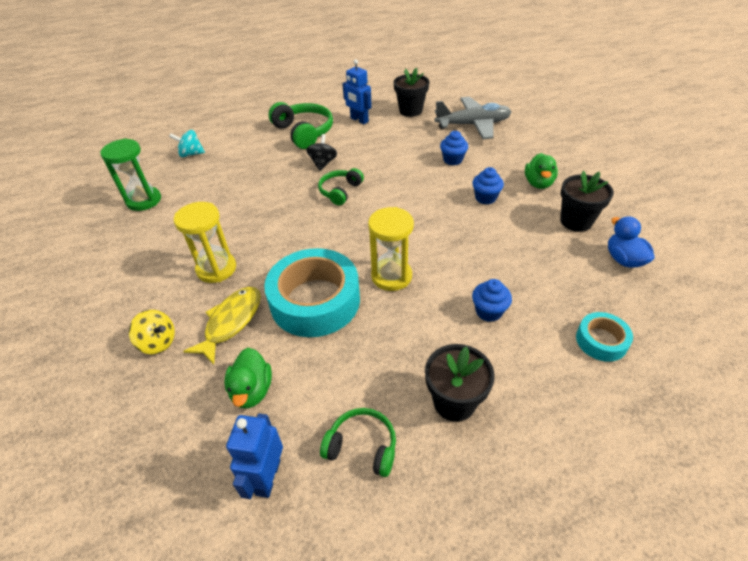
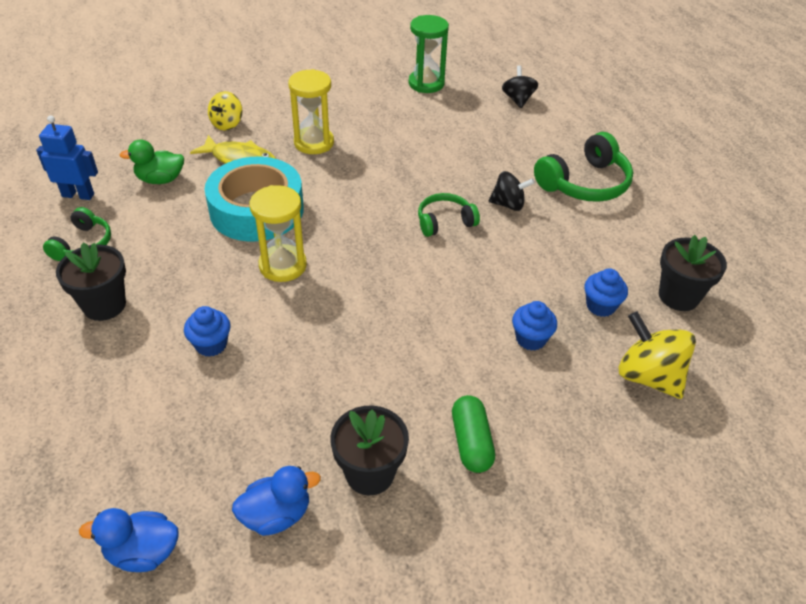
camera: 85 degrees right, 0 degrees up
(191, 154) = (518, 100): turquoise spinning top -> black spinning top
(340, 191) = (445, 222): green headphones -> green headphones turned 45 degrees counterclockwise
(359, 120) = (632, 236): blue robot -> none
(473, 125) = (648, 376): grey plane -> yellow spinning top
(485, 198) = (431, 368): blue cupcake -> blue cupcake (600, 306)
(538, 183) = (471, 442): green duck -> green capsule
(601, 341) = (140, 445): turquoise tape -> none
(684, 322) = (143, 552): none -> blue duck

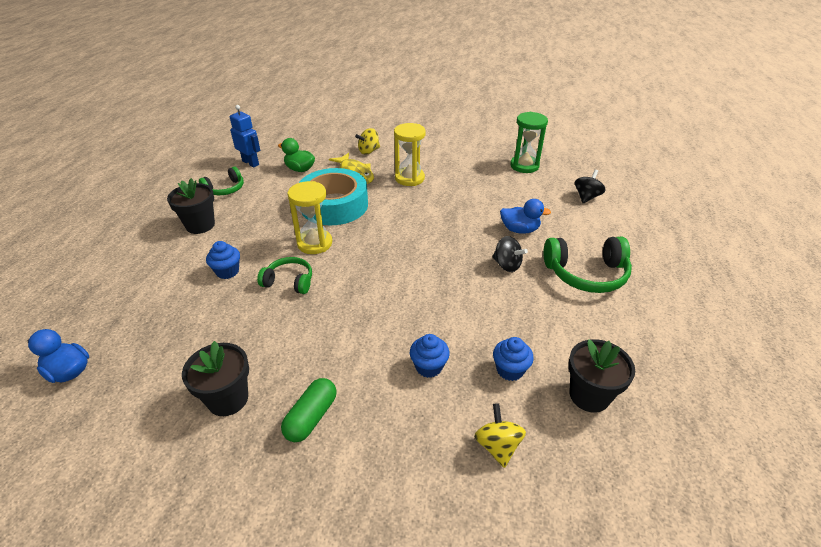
camera: 35 degrees right, 5 degrees down
(276, 515) = (151, 392): blue duck -> blue duck (519, 230)
(445, 222) = (447, 258): green headphones -> green headphones (289, 281)
(648, 376) = (497, 446): yellow spinning top -> yellow spinning top, size x0.65

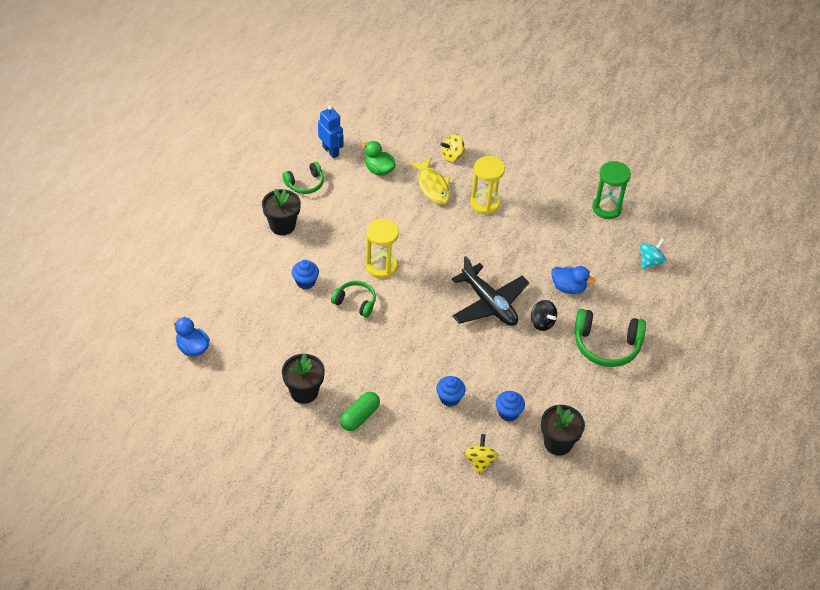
camera: 10 degrees right, 10 degrees up
(334, 205) = (405, 224): turquoise tape -> none
(442, 257) = (489, 304): none -> black plane
(586, 197) = (650, 261): black spinning top -> turquoise spinning top

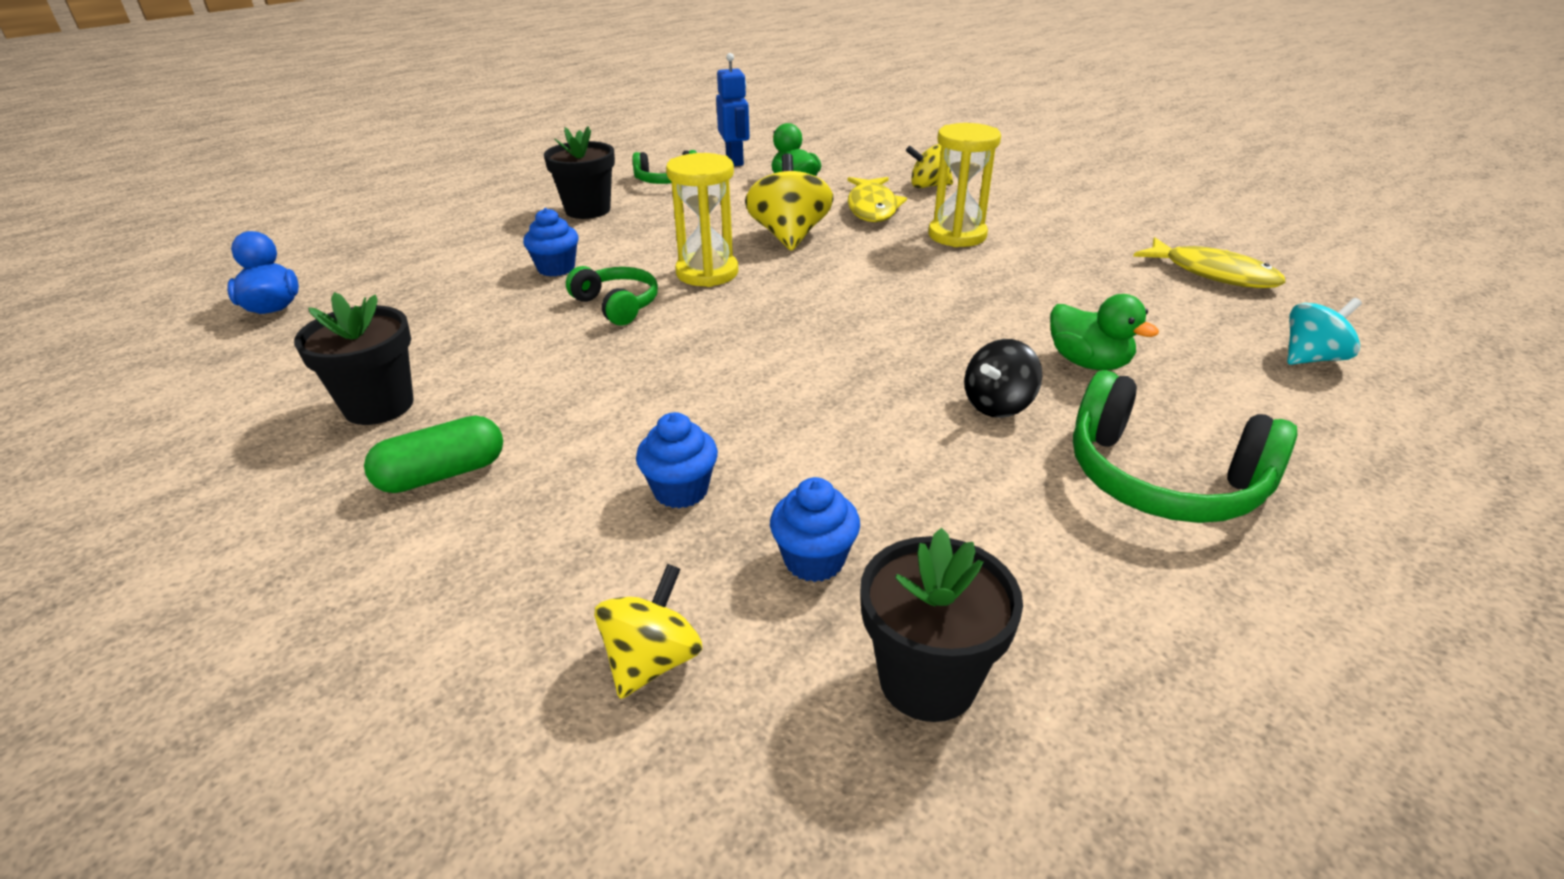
camera: 25 degrees right, 15 degrees down
(403, 224) = (789, 236): none -> yellow spinning top
(489, 304) = (888, 354): black plane -> none
(542, 323) = (998, 405): black spinning top -> black spinning top turned 60 degrees clockwise
(568, 287) = (1088, 363): blue duck -> green duck
(607, 208) = (1213, 273): green hourglass -> yellow fish

